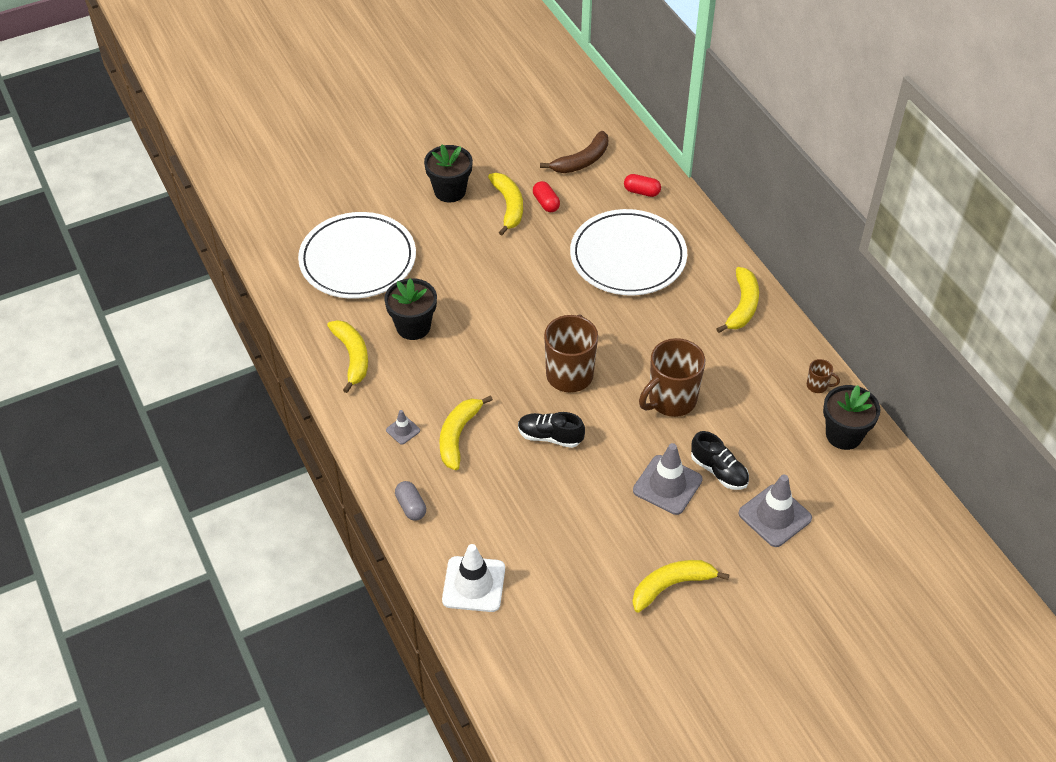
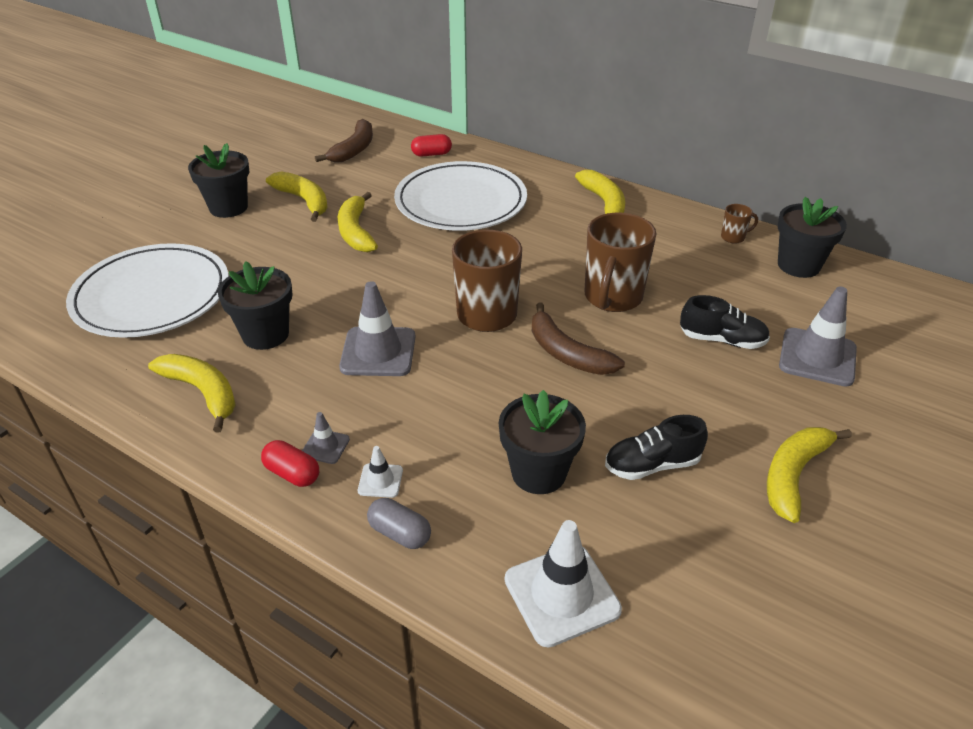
camera: 30 degrees left, 10 degrees down
(420, 468) = (380, 480): none -> white traffic cone
(458, 436) = (403, 424): yellow banana -> yellow banana (355, 232)
(515, 508) = (538, 473): none -> black flower pot
(546, 203) = (342, 188): red capsule -> red capsule (292, 473)
(550, 436) = (515, 380): black shoe -> black shoe (652, 465)
(600, 432) = (567, 353): none -> brown banana
(667, 485) = (685, 374): grey traffic cone -> grey traffic cone (378, 352)

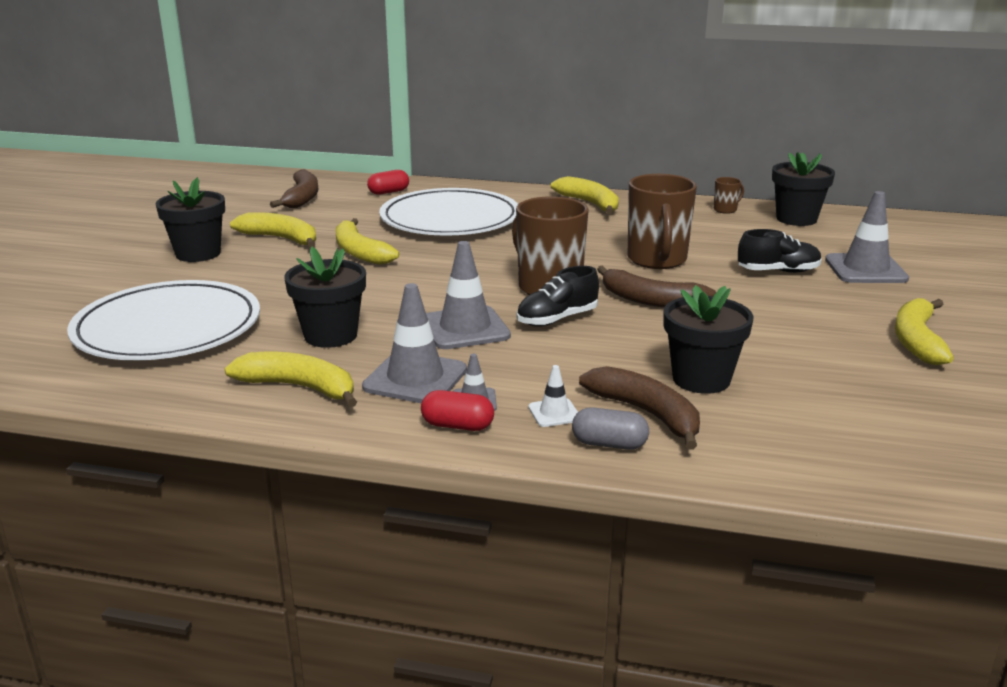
camera: 20 degrees left, 15 degrees down
(297, 406) = (415, 378): none -> grey traffic cone
(458, 504) = (647, 413): none -> brown banana
(561, 594) = (799, 451): white traffic cone -> none
(652, 465) = (795, 356): black shoe -> black shoe (557, 319)

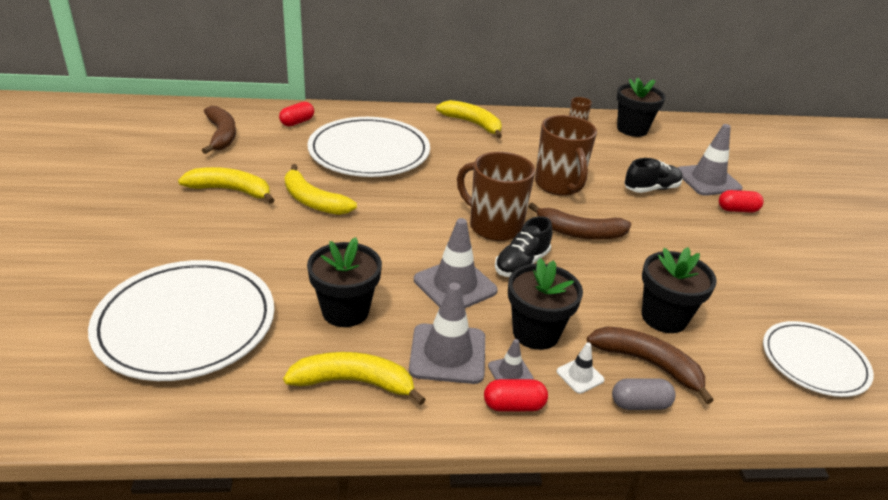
camera: 20 degrees left, 10 degrees up
(198, 254) = (161, 219): black flower pot -> black flower pot (536, 333)
(878, 439) = (814, 361): none -> white plate
(885, 298) = (737, 210): none -> red capsule
(916, 340) = (781, 252): yellow banana -> none

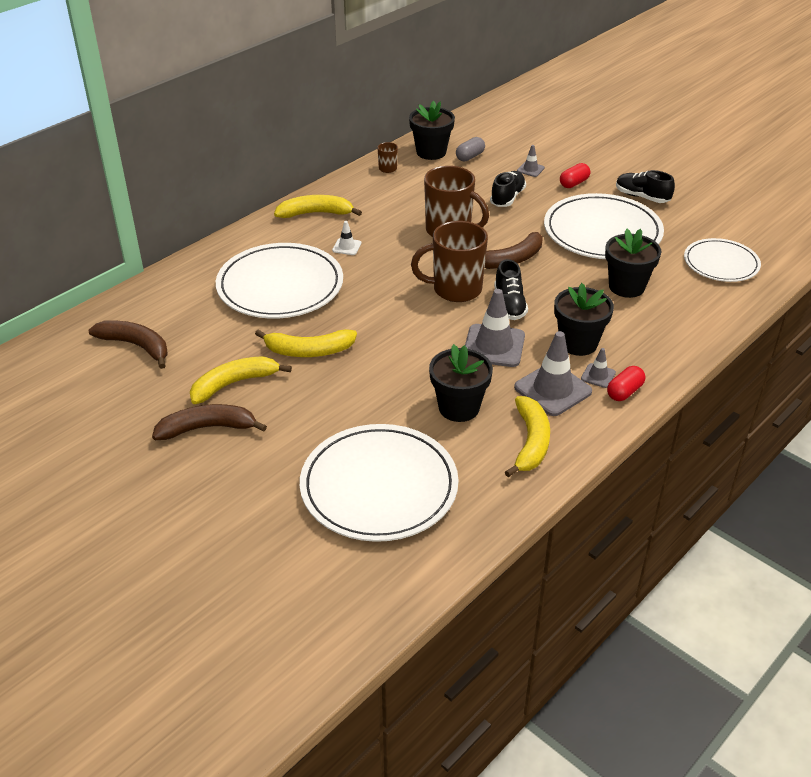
camera: 40 degrees left, 5 degrees up
(297, 122) = (177, 295): red capsule -> none
(354, 382) = (531, 442): yellow banana -> yellow banana turned 135 degrees clockwise
(580, 376) = (632, 352): white traffic cone -> white traffic cone (346, 247)
(640, 404) = (677, 346): grey capsule -> grey capsule (470, 157)
(647, 363) = (653, 320): brown banana -> brown banana (207, 428)
(708, 180) = (530, 169): grey traffic cone -> grey traffic cone, size x0.49
(709, 260) = (602, 232): none -> white plate
(799, 255) = (642, 197): none -> black shoe

